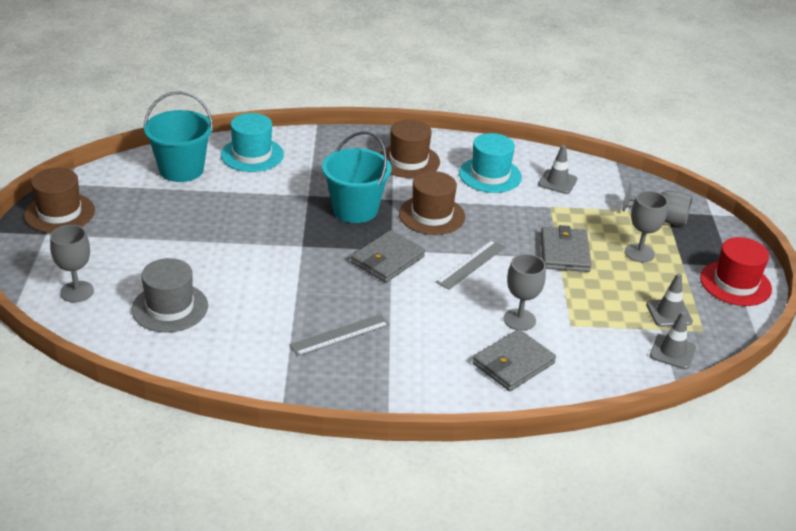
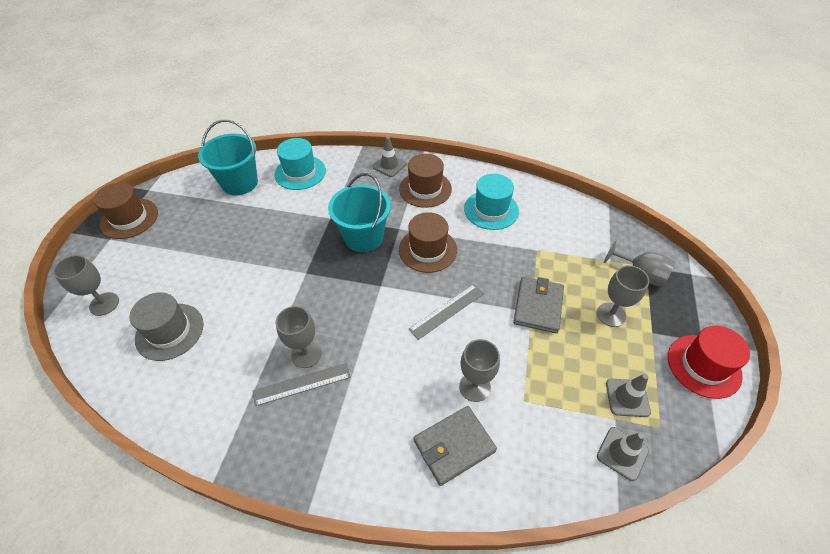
camera: 15 degrees right, 15 degrees up
(334, 312) = (306, 354): none -> grey goblet
(387, 260) = (373, 297): grey wallet -> none
(557, 182) = (550, 222): grey traffic cone -> grey traffic cone (389, 165)

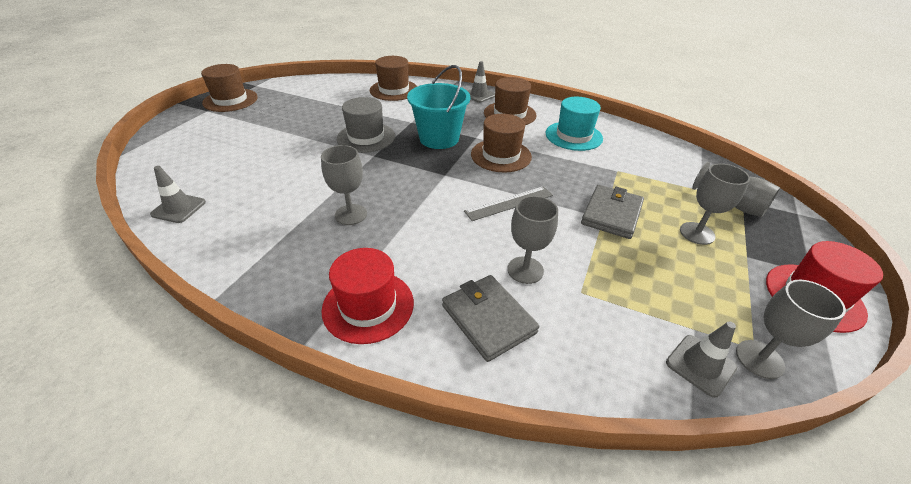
camera: 10 degrees right, 10 degrees down
(104, 304) = (178, 151): grey goblet -> grey goblet (759, 359)
(169, 331) = (227, 178): grey hat -> grey hat (366, 137)
(239, 183) = (337, 90): turquoise bucket -> none
(300, 172) = (394, 90): turquoise hat -> brown hat
(302, 384) = (337, 237): grey ruler -> none
(351, 455) = (368, 306): none -> red hat
(454, 446) = (488, 319): grey wallet -> grey wallet turned 75 degrees clockwise
(627, 397) = (711, 311): grey traffic cone -> grey traffic cone (179, 208)

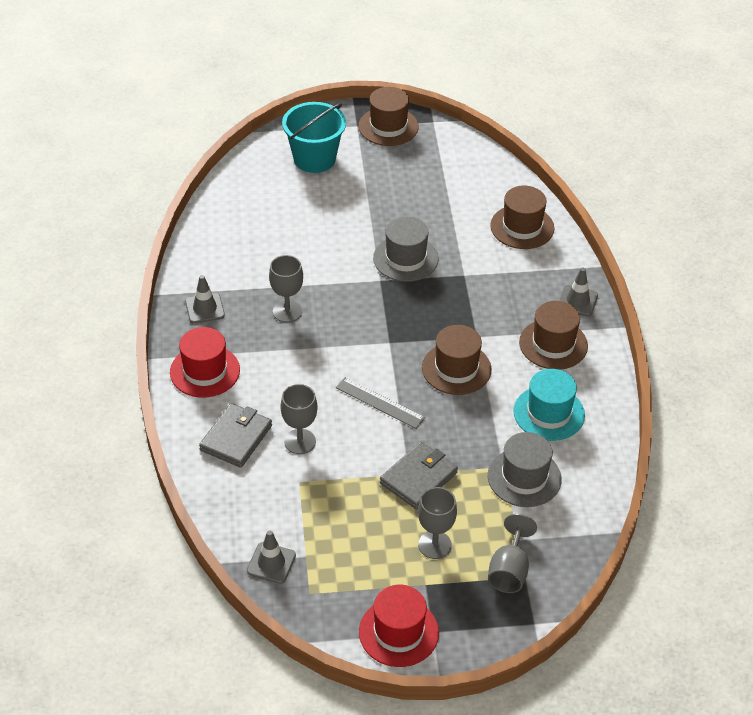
camera: 60 degrees right, 5 degrees up
(179, 208) = (221, 214): grey traffic cone -> grey traffic cone (205, 308)
(439, 138) = (449, 310): turquoise bucket -> turquoise bucket (314, 159)
(611, 214) = (418, 478): grey wallet -> grey wallet turned 45 degrees counterclockwise
(633, 165) = (524, 477): none -> grey hat
(759, 359) = (299, 597): grey goblet -> none

